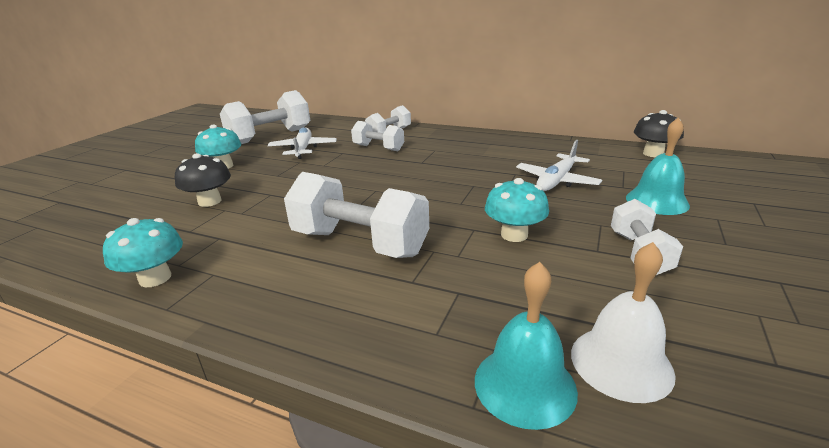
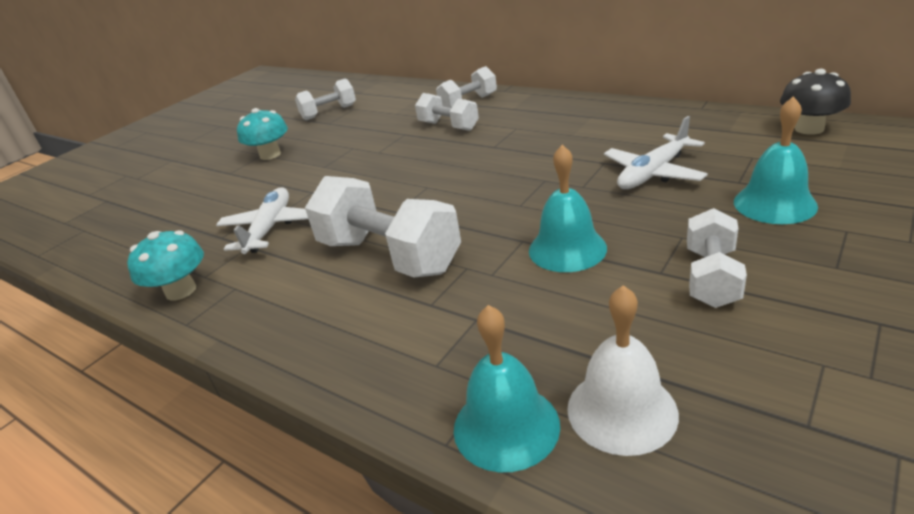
camera: 15 degrees right, 5 degrees up
(209, 201) = (247, 201): black mushroom -> none
(270, 136) = (329, 112): white dumbbell -> white dumbbell, size x0.58
(303, 149) = (361, 130): white plane -> white plane (270, 229)
(514, 235) = (567, 249): turquoise mushroom -> turquoise bell

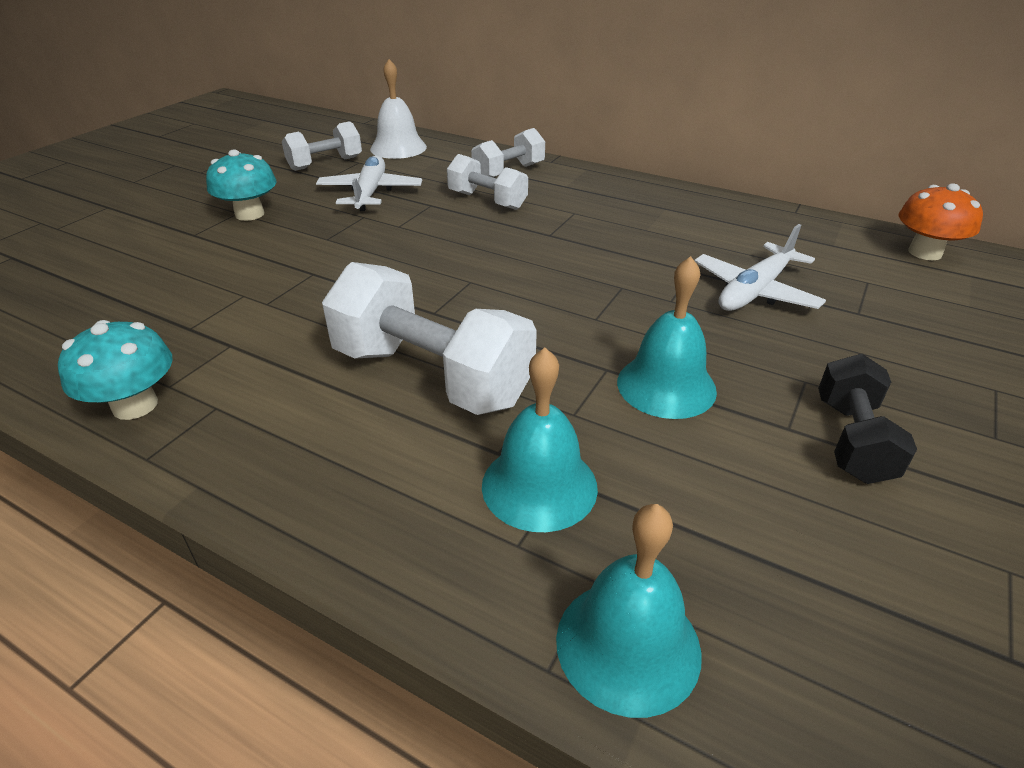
camera: 10 degrees left, 5 degrees up
(270, 229) = (259, 322): white plane -> white plane (370, 193)
(621, 410) = (777, 627): white bell -> white bell (398, 148)
(711, 277) = (852, 440): white dumbbell -> black dumbbell
(774, 204) = (906, 346): turquoise bell -> turquoise bell (539, 486)
(809, 129) = (925, 252): black mushroom -> orange mushroom

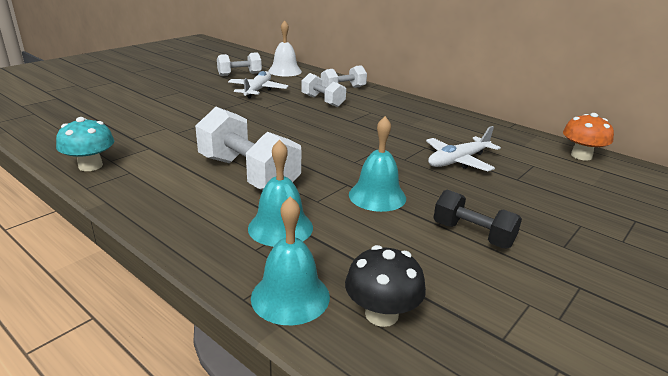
camera: 10 degrees right, 10 degrees down
(249, 214) = (187, 93): turquoise mushroom -> none
(798, 650) = (381, 314): none -> black mushroom
(852, 440) = (472, 235): black dumbbell -> black dumbbell turned 75 degrees counterclockwise

